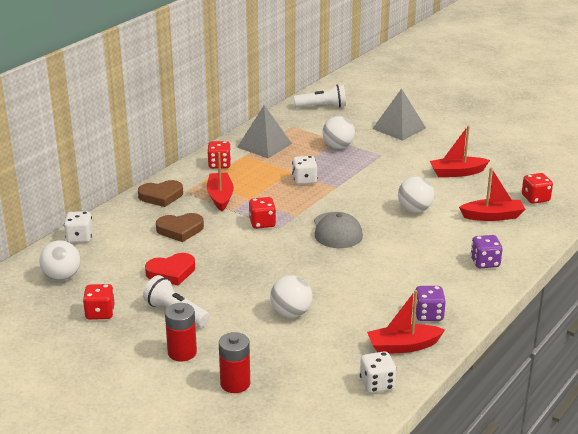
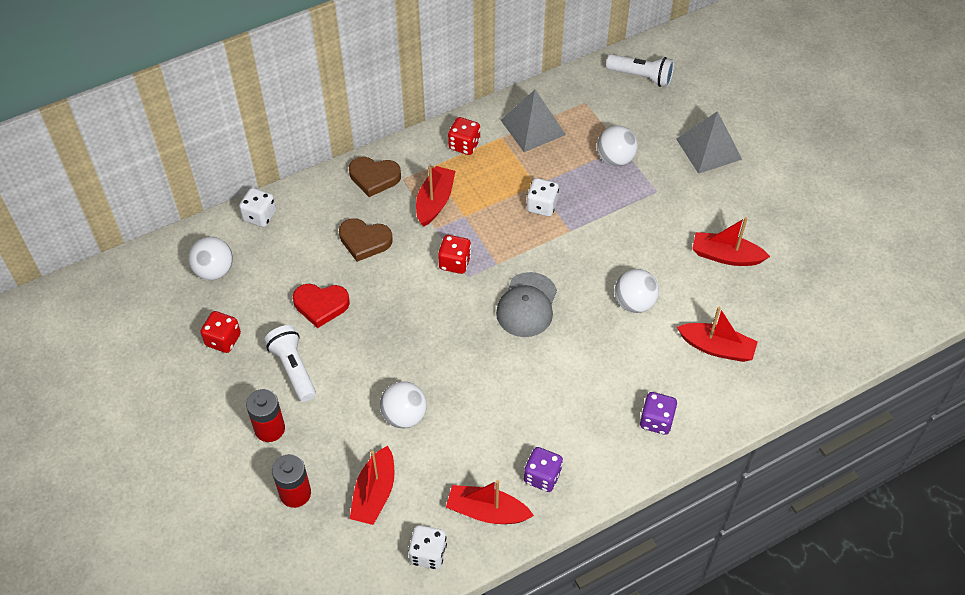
camera: 25 degrees right, 25 degrees up
(303, 363) = (374, 493): none -> red boat
(535, 198) = (789, 336): red dice -> none

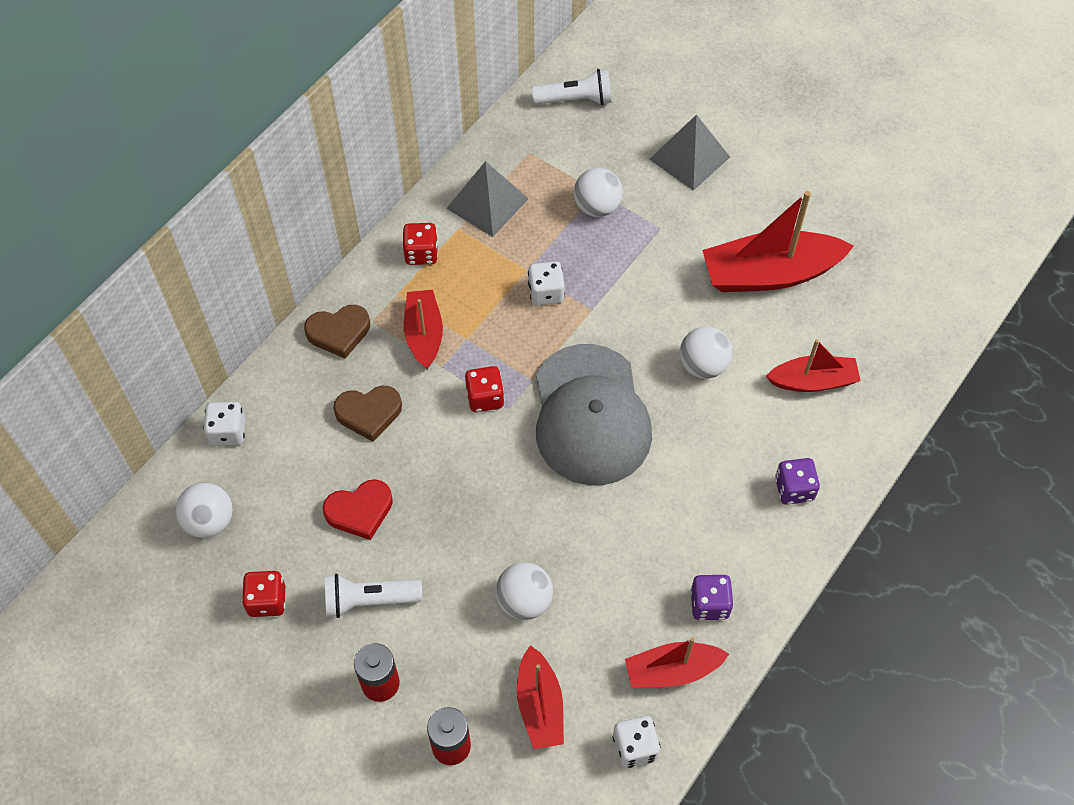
camera: 25 degrees left, 5 degrees up
(293, 369) = (369, 600): white flashlight -> white flashlight turned 45 degrees counterclockwise
(527, 305) = (590, 415): grey cap -> grey cap, size x1.71
(726, 256) = (769, 274): red boat -> red boat, size x1.68

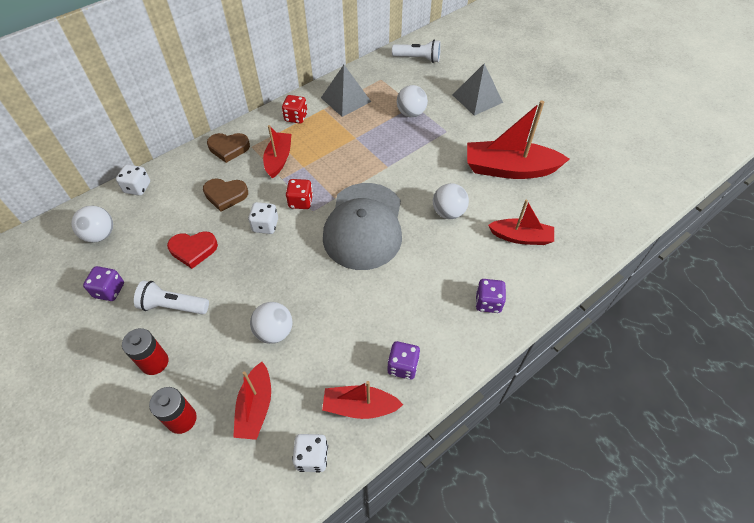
camera: 15 degrees right, 5 degrees down
(267, 601) = (109, 290): red dice -> purple dice
(546, 293) = (362, 152): white dice -> white dice (265, 225)

